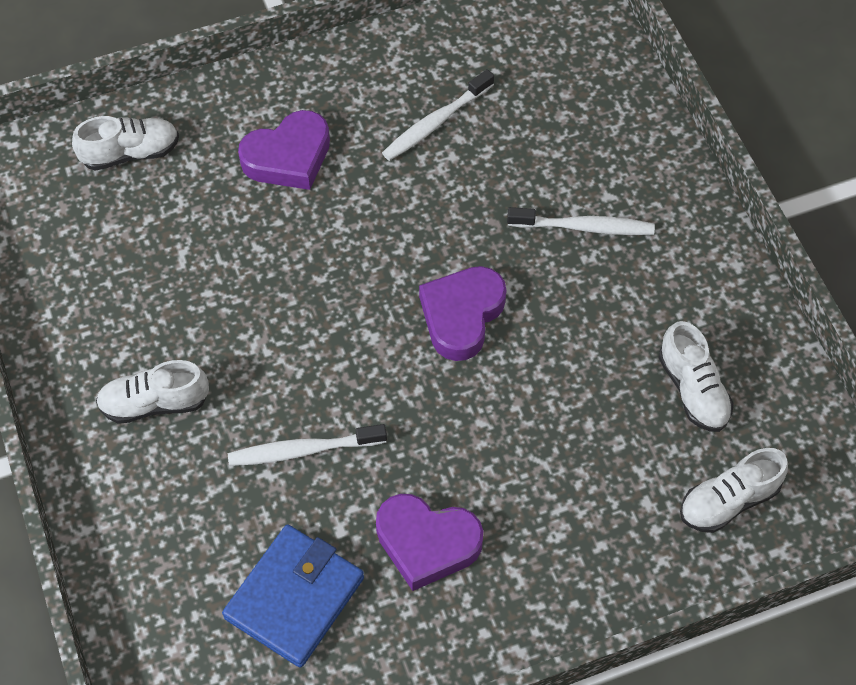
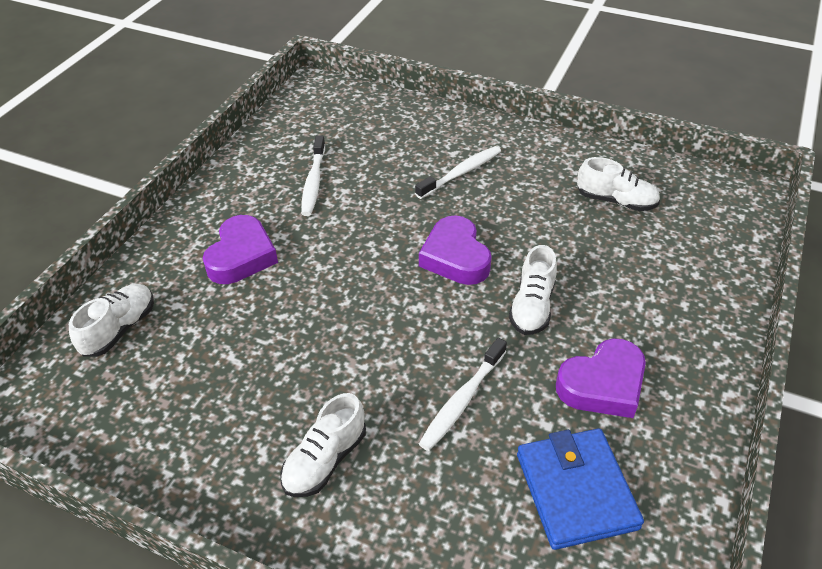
camera: 45 degrees left, 15 degrees down
(728, 500) = (704, 233): white shoe -> white shoe (532, 306)

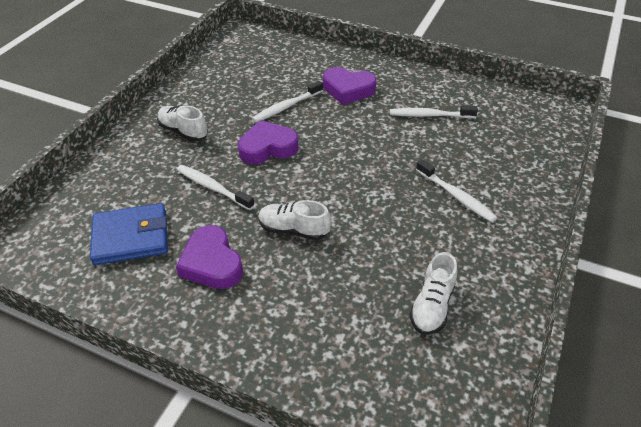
camera: 90 degrees right, 0 degrees up
(119, 329) = (288, 54): white shoe -> none
(273, 325) = (286, 106): none -> white toothbrush
(455, 257) = (349, 189): purple heart -> purple heart (267, 147)

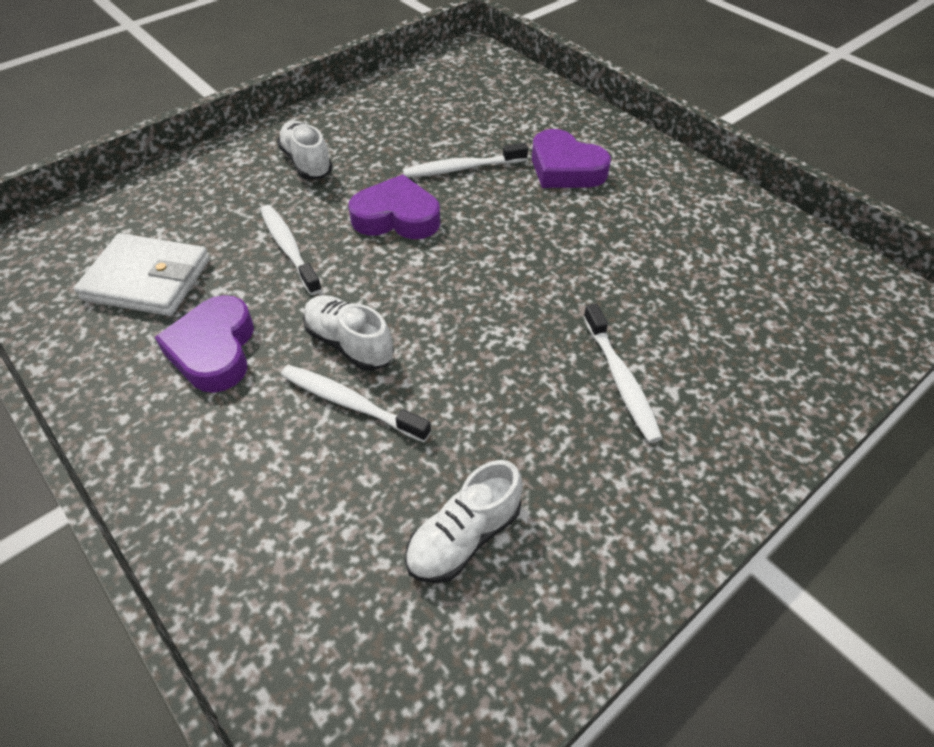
camera: 25 degrees right, 5 degrees up
(131, 237) = (147, 280): blue wallet -> white wallet
(430, 115) = (664, 242): white toothbrush -> white toothbrush (351, 403)

